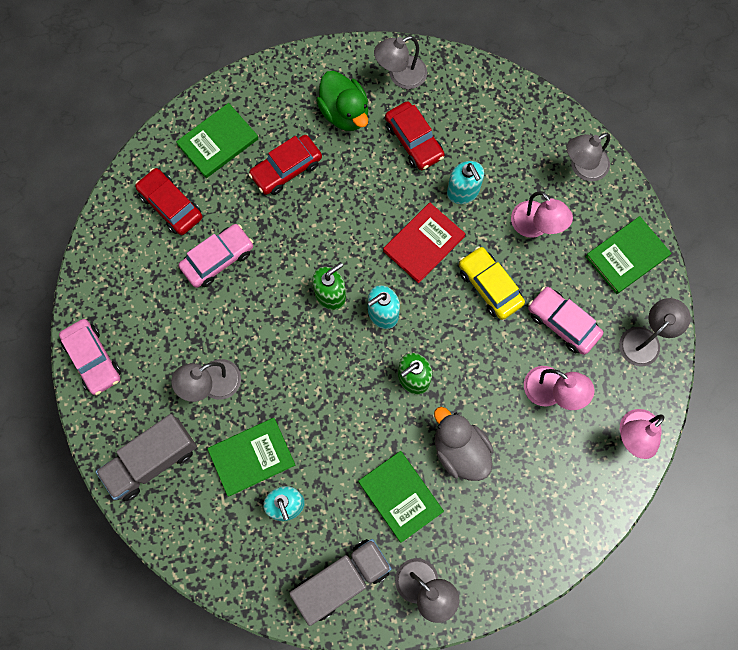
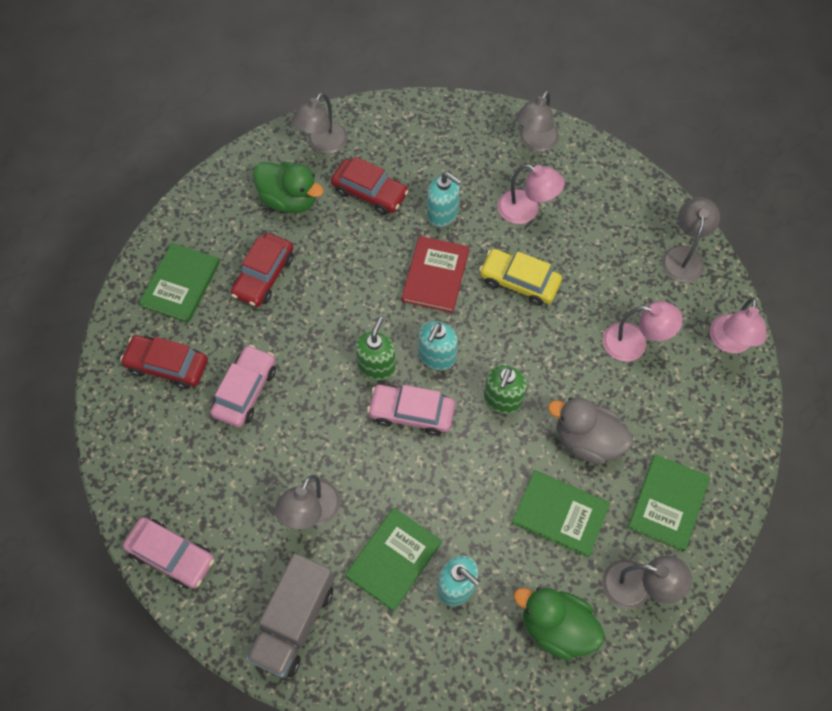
camera: 30 degrees left, 10 degrees down
(342, 580) = (556, 627): grey truck -> green duck
(562, 323) = (604, 279): pink car -> pink car (411, 413)
(627, 256) = (621, 195): green book -> green book (668, 503)

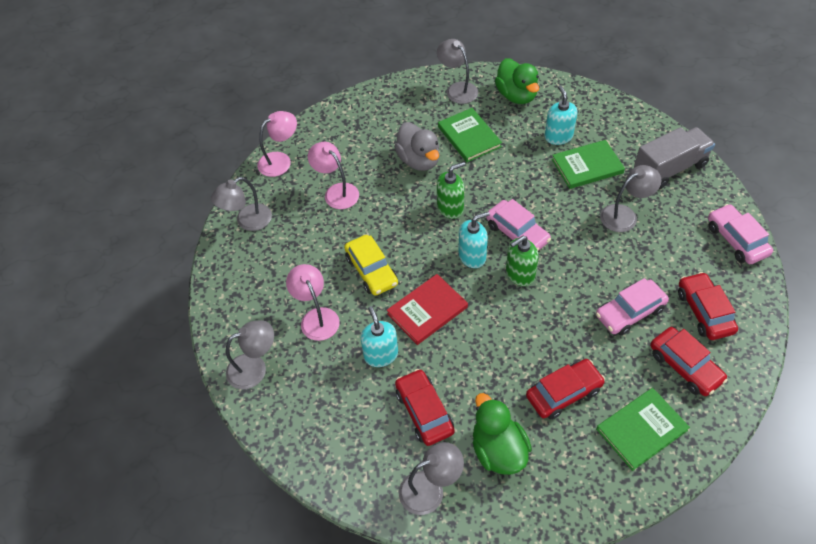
camera: 140 degrees left, 10 degrees down
(172, 437) = (704, 311): none -> red car
(668, 503) = (404, 111): green book -> none

